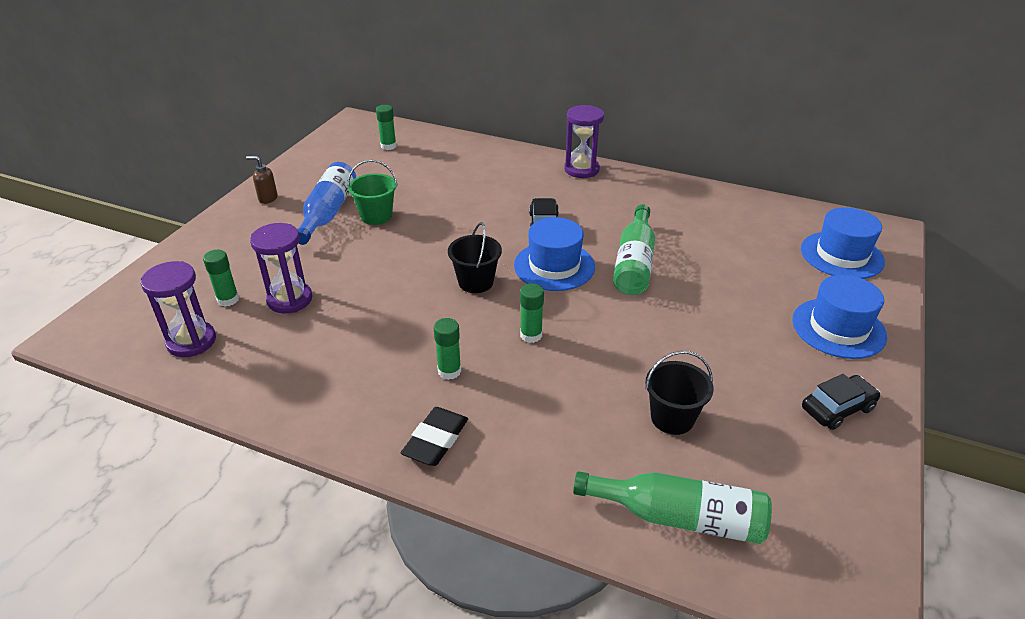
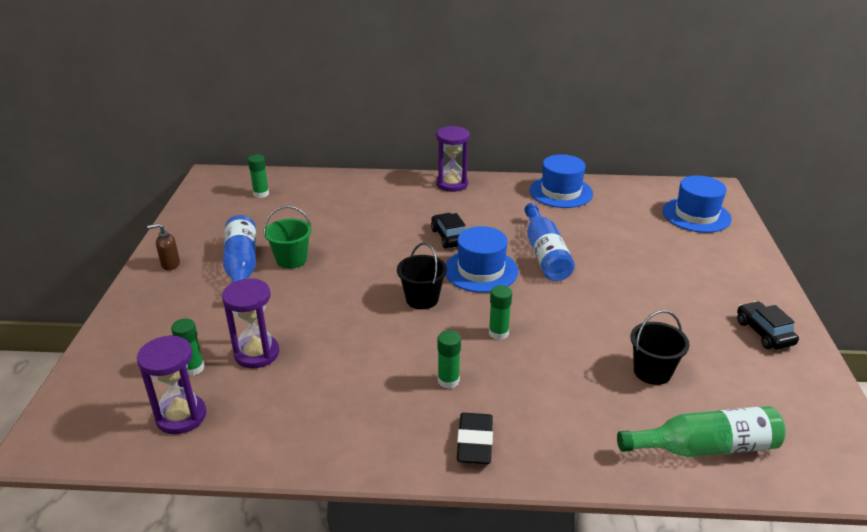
camera: 20 degrees left, 5 degrees down
(634, 263) = (545, 254): green bottle -> blue bottle
(837, 408) = (764, 332): black car -> black car turned 60 degrees counterclockwise
(838, 328) = (728, 271): blue hat -> blue hat (561, 192)

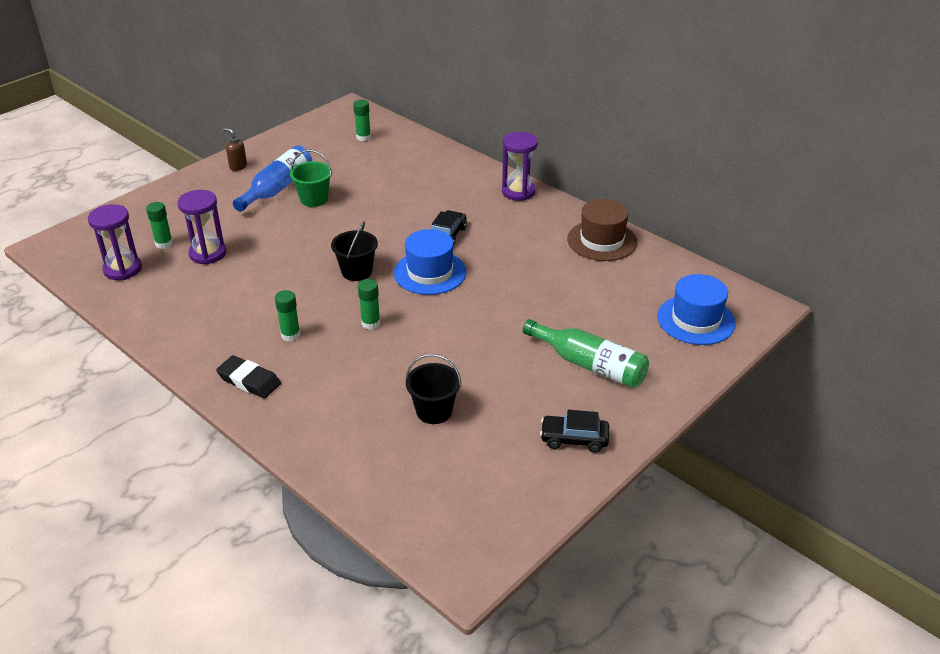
camera: 40 degrees right, 5 degrees up
(474, 442) = (249, 380): black eraser -> black eraser turned 75 degrees clockwise
(545, 254) = (500, 285): blue bottle -> none
(561, 192) = (602, 240): blue hat -> brown hat
(705, 447) = (384, 477): green bottle -> green bottle (589, 365)
(764, 332) = (574, 439): black car -> black car turned 105 degrees counterclockwise

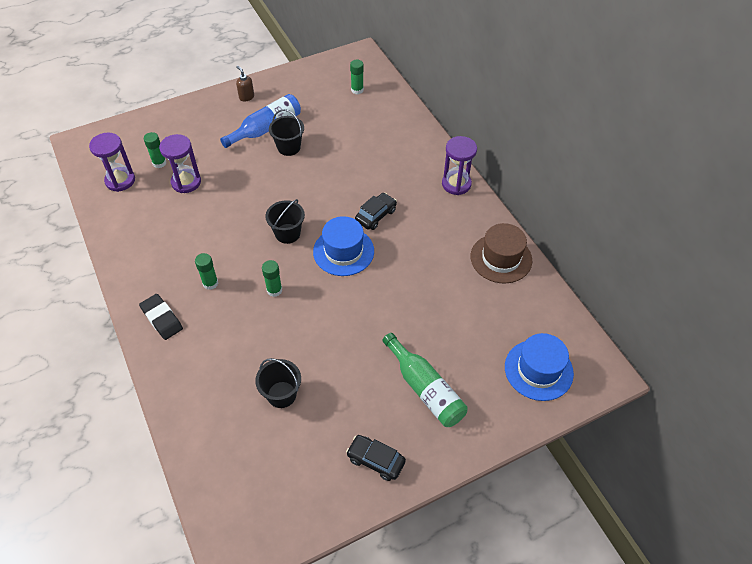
camera: 20 degrees right, 15 degrees up
(314, 199) = (289, 147): green bucket -> black bucket

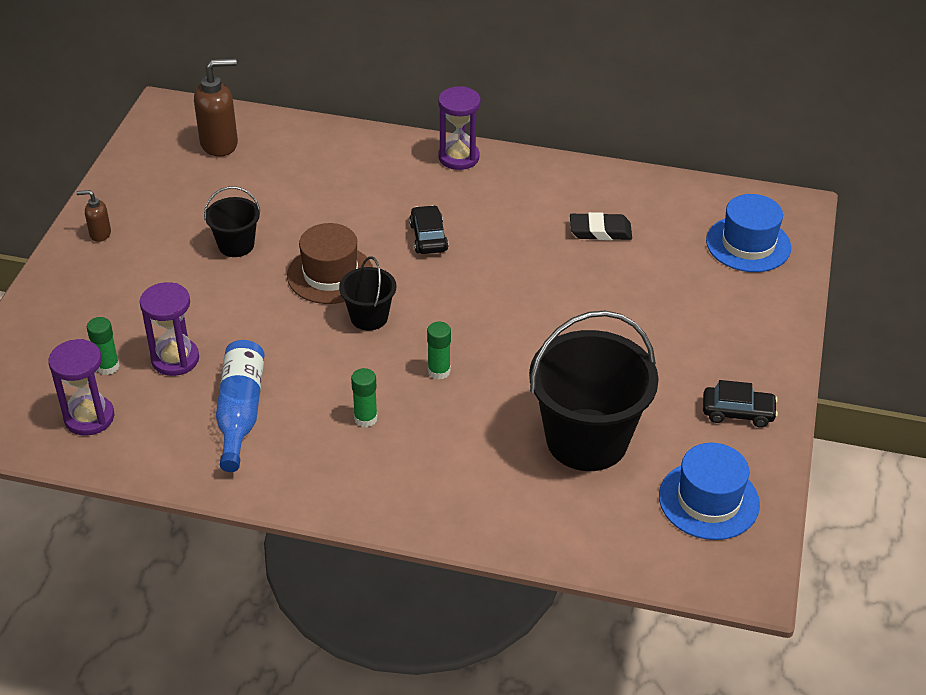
camera: 50 degrees left, 10 degrees down
(162, 318) = (369, 487): black eraser -> black eraser (600, 231)
(266, 128) = (179, 246): blue bottle -> blue bottle (240, 412)
(281, 394) = (587, 440): black bucket -> black bucket, size x2.03
(343, 251) = (449, 289): blue hat -> blue hat (709, 500)
(357, 90) = (220, 144): green glue stick -> brown soap dispenser
(375, 460) = (737, 412): black car -> black car turned 150 degrees counterclockwise
(425, 389) = (691, 330): green bottle -> none
(501, 258) = (592, 187): brown hat -> brown hat (330, 274)

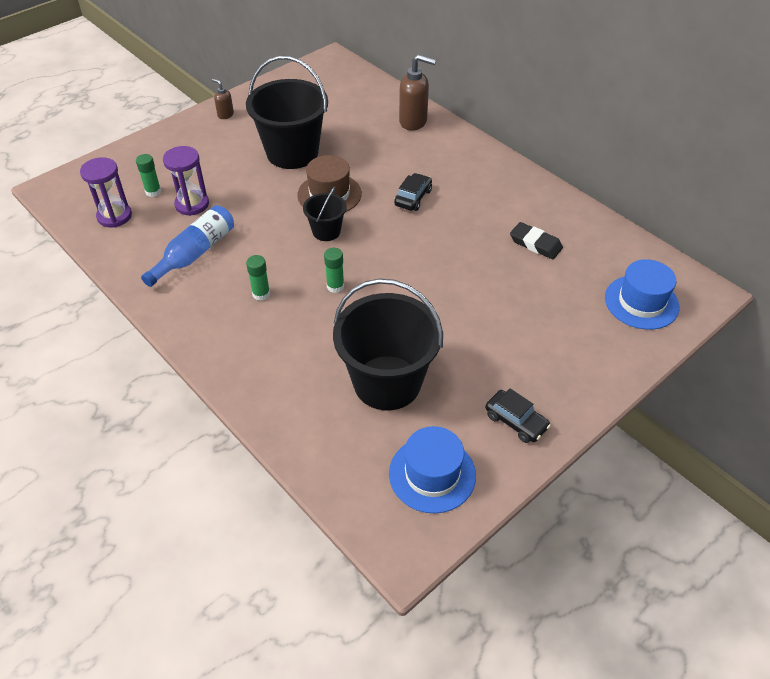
camera: 35 degrees right, 5 degrees up
(220, 144) = (342, 90): brown soap dispenser -> brown soap dispenser (413, 122)
(236, 245) = (292, 153): black bucket -> black bucket, size x2.03
(458, 157) = (483, 155): purple hourglass -> none

